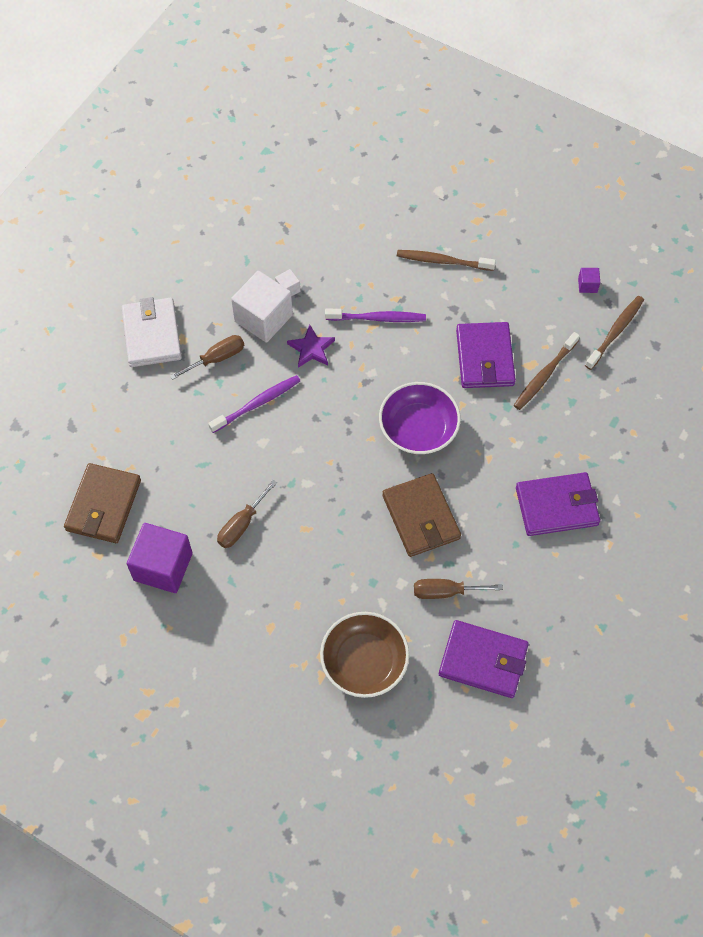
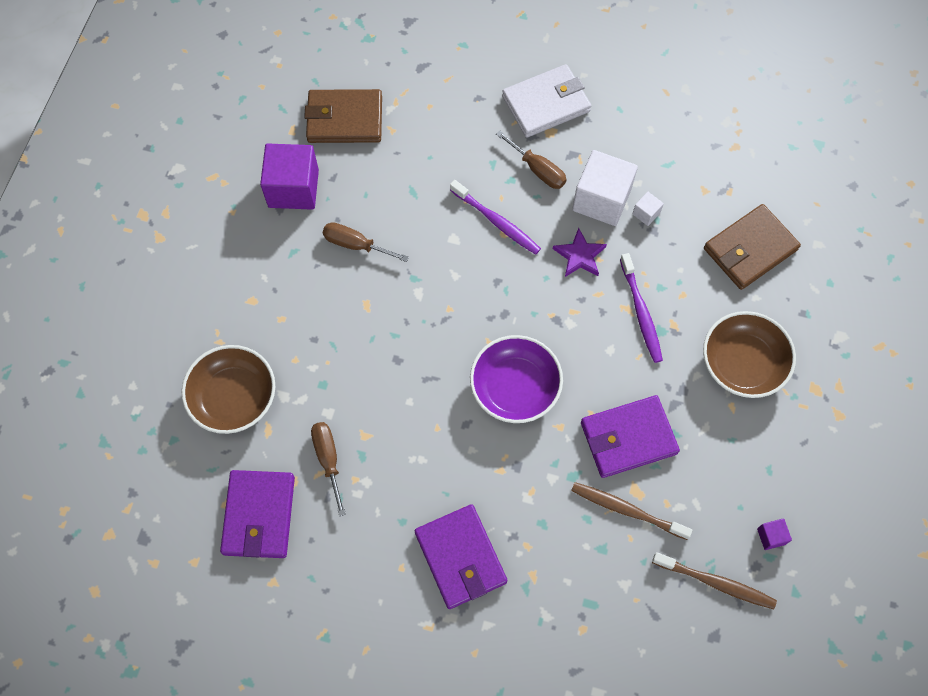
camera: 75 degrees right, 5 degrees up
(421, 517) = (409, 414): brown wallet -> brown wallet (750, 249)
(442, 261) = (742, 363): brown toothbrush -> brown bowl

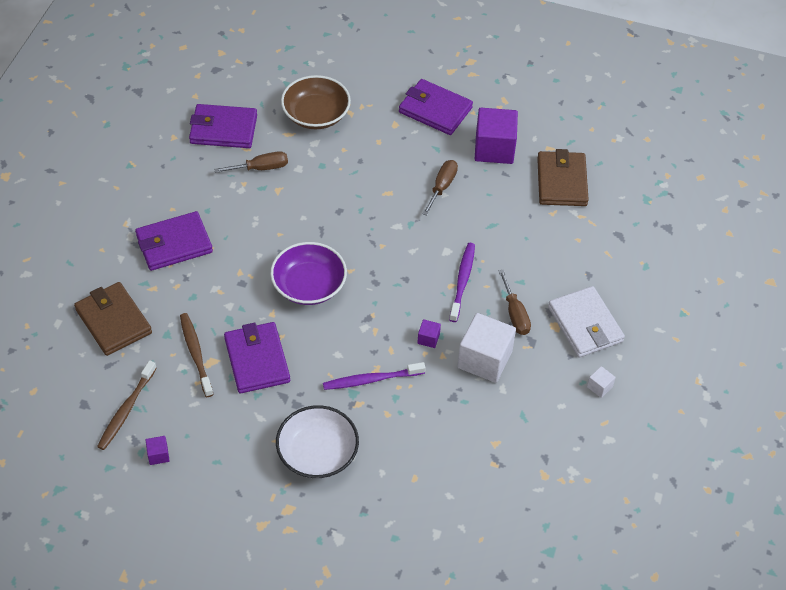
camera: 90 degrees right, 15 degrees down
(228, 254) = (435, 110): none -> purple wallet
(496, 222) = (462, 281): purple toothbrush -> purple toothbrush turned 150 degrees clockwise
(538, 170) = (515, 314): brown screwdriver -> brown screwdriver turned 60 degrees counterclockwise
(579, 255) = (428, 339): purple star -> purple cube
(627, 510) = (196, 354): brown toothbrush -> brown toothbrush turned 45 degrees counterclockwise
(646, 213) = (470, 393): white cube -> white cube (599, 387)
(742, 363) = (317, 453): brown bowl -> white bowl
(750, 249) = (432, 473): brown wallet -> brown wallet (113, 321)

